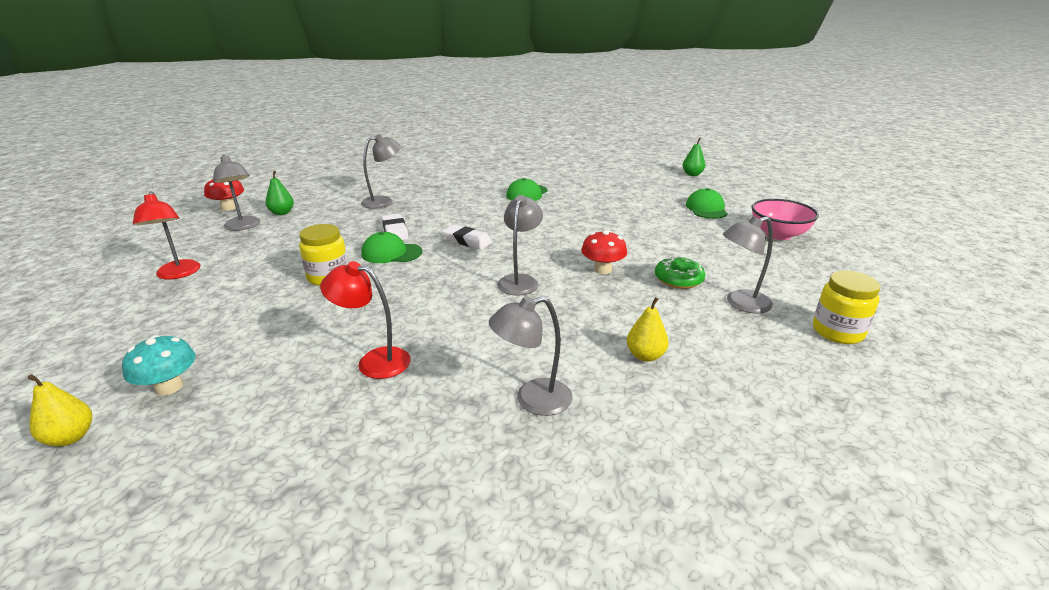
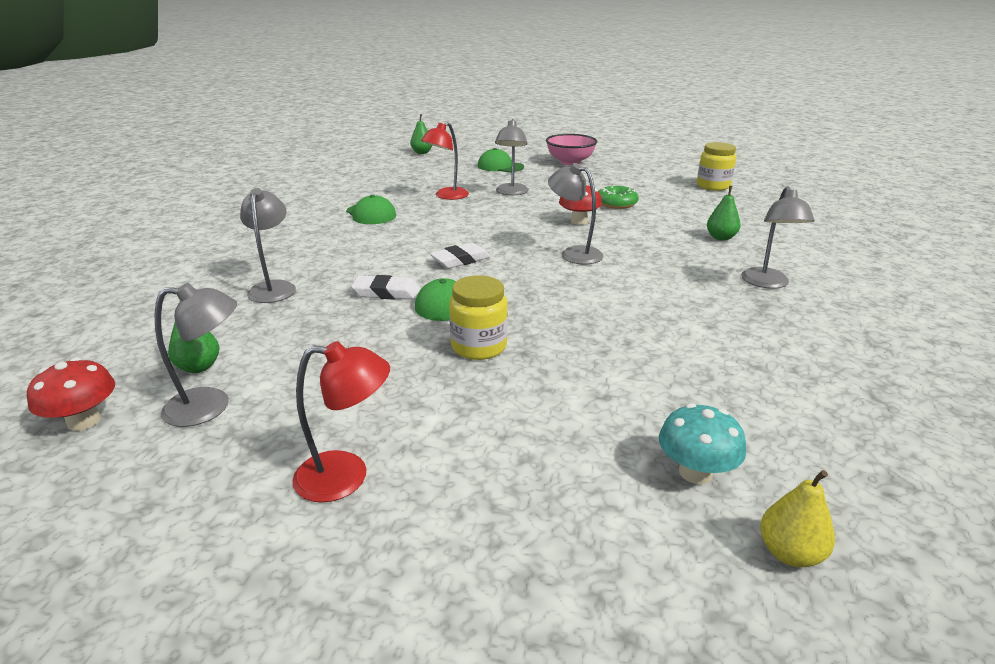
camera: 65 degrees left, 0 degrees up
(374, 361) = (687, 338): red lamp -> red lamp (446, 196)
(645, 356) = (721, 238): yellow pear -> green pear
(740, 304) = (664, 197): grey lamp -> grey lamp (511, 192)

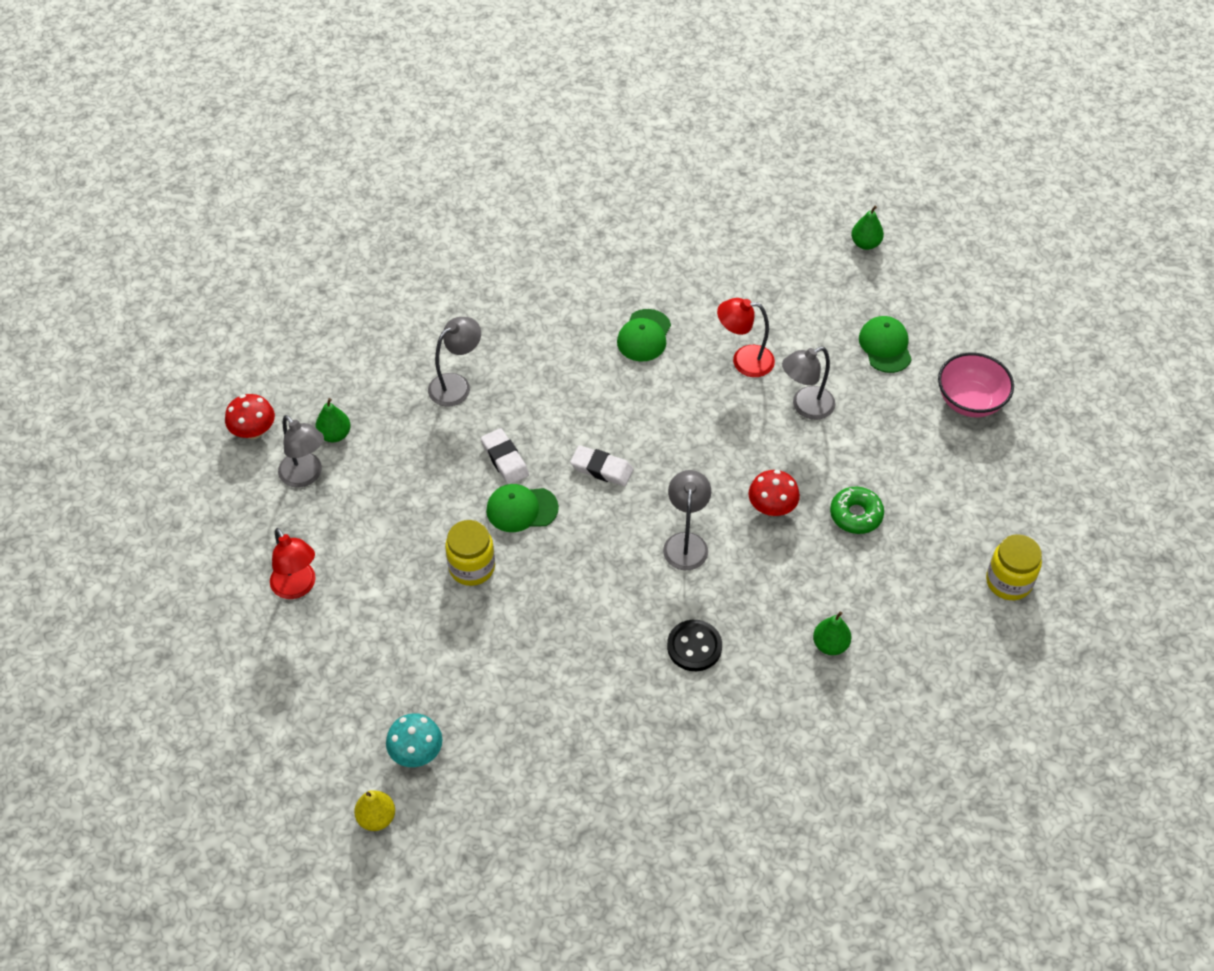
camera: 55 degrees right, 25 degrees up
(680, 279) = (694, 647): none -> black button
(767, 283) = (740, 716): grey lamp -> none

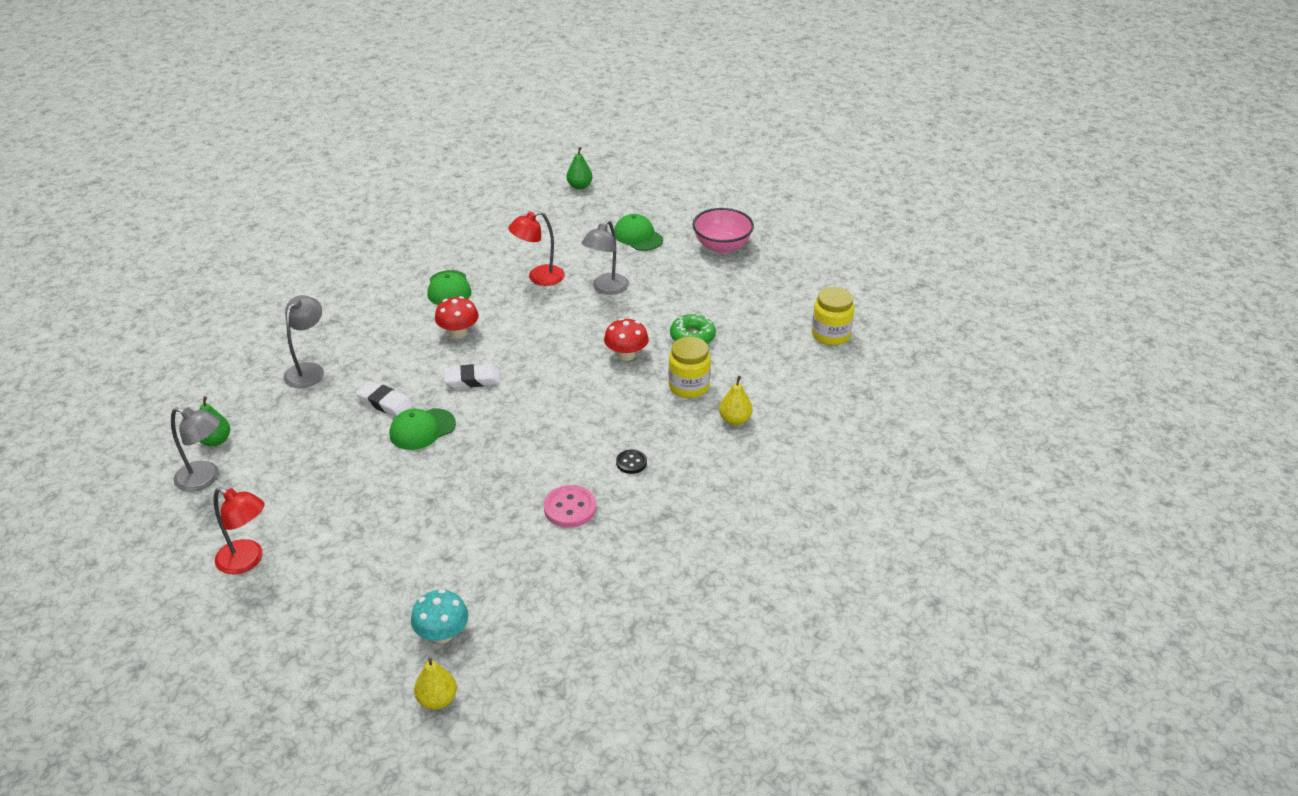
camera: 30 degrees left, 15 degrees down
(253, 431) = (132, 466): red mushroom -> red mushroom (458, 332)
(472, 567) = (404, 484): yellow jar -> yellow jar (689, 386)
(604, 671) = (570, 508): none -> pink button
(686, 542) = (575, 400): grey lamp -> none
(694, 647) = (631, 463): black button -> black button, size x0.62
(830, 645) = (735, 420): green pear -> yellow pear

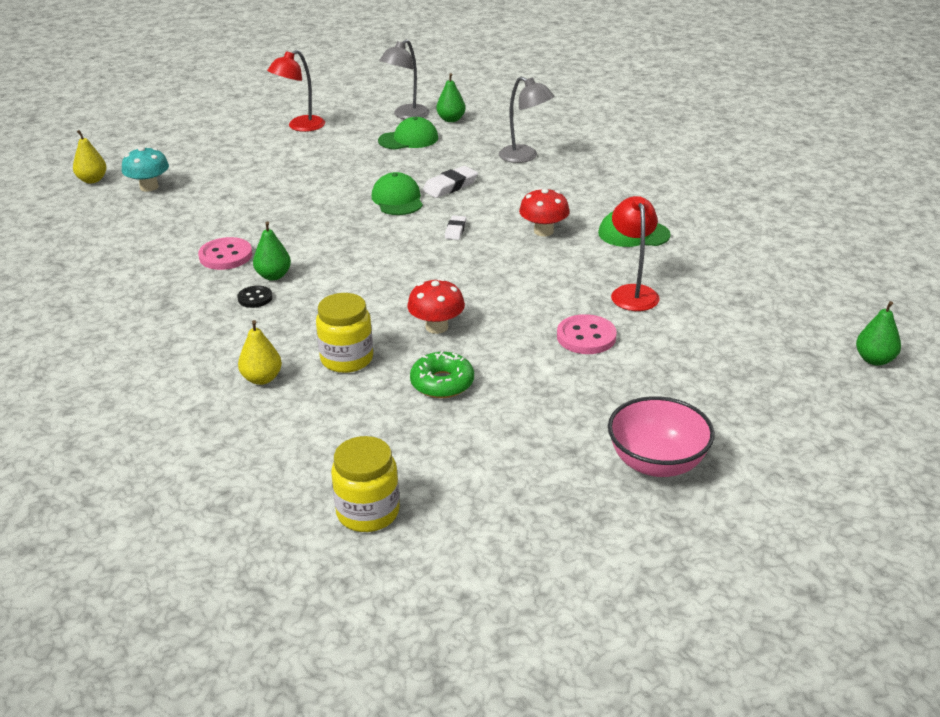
camera: 110 degrees right, 5 degrees down
(472, 380) = (455, 230): white eraser -> white eraser, size x0.62
(591, 464) = (273, 276): none -> green pear
(606, 288) = (586, 337): grey lamp -> pink button
(638, 236) = (712, 387): green cap -> green cap (408, 139)

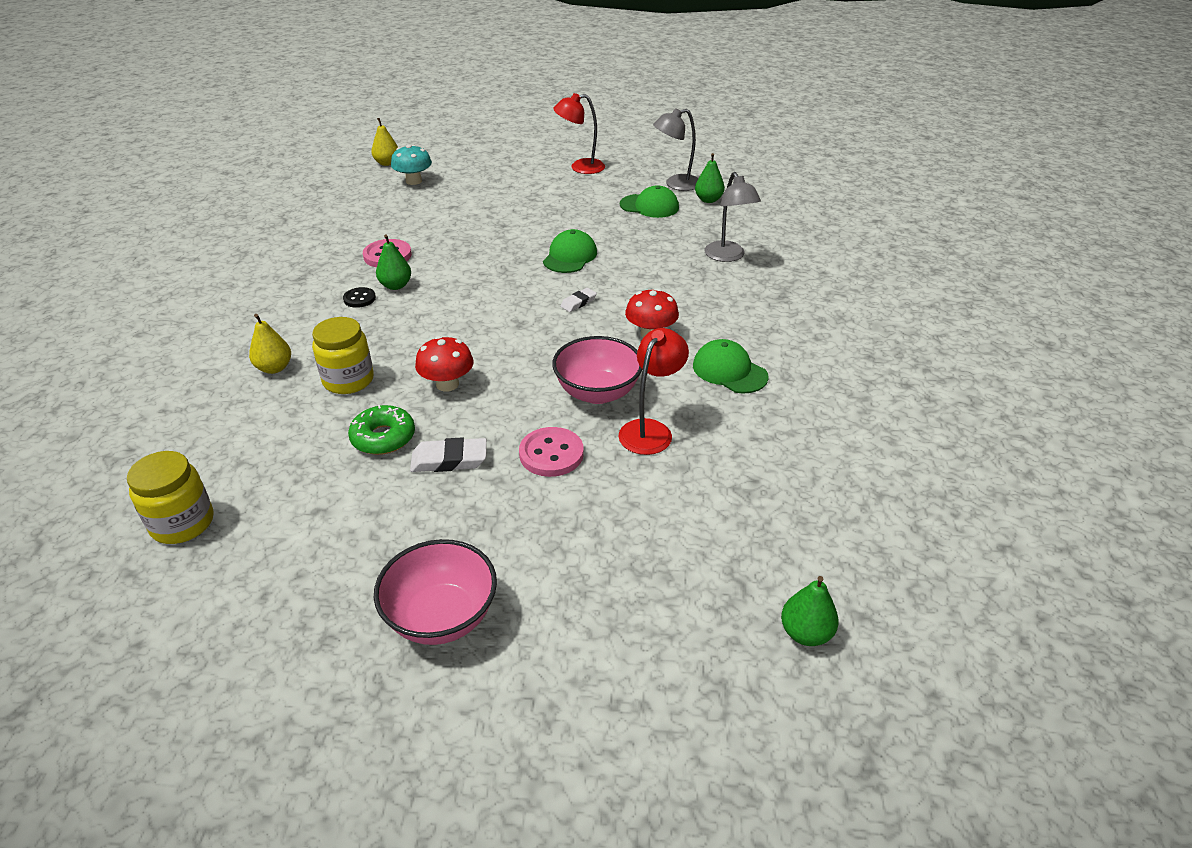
camera: 35 degrees right, 5 degrees up
(450, 186) = (627, 260): white eraser -> white eraser (449, 460)
(561, 285) = (597, 392): none -> pink bowl

